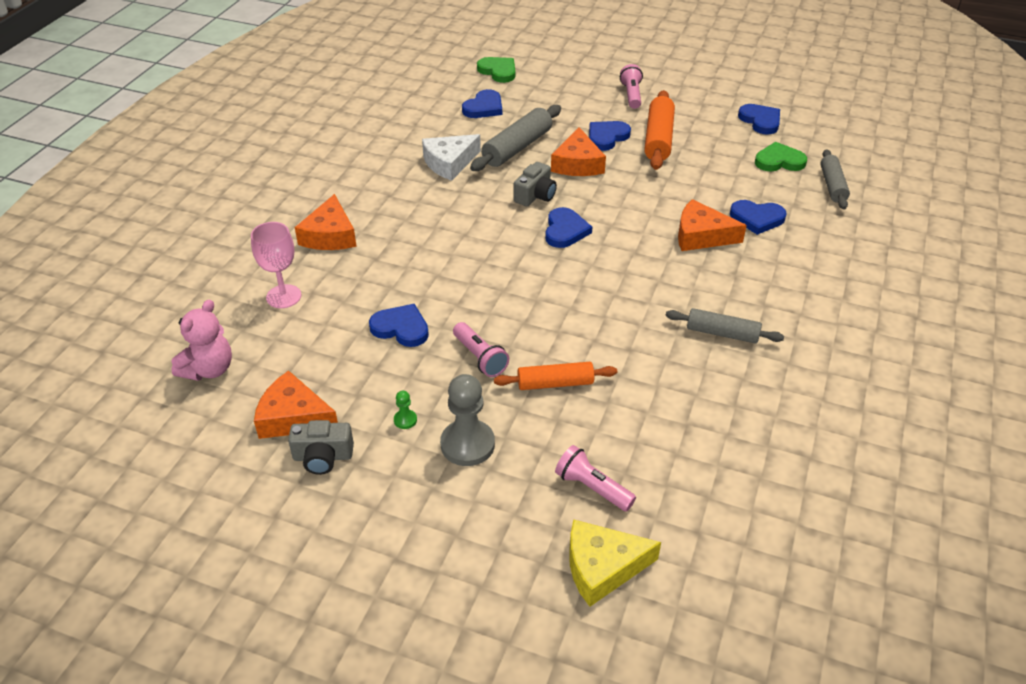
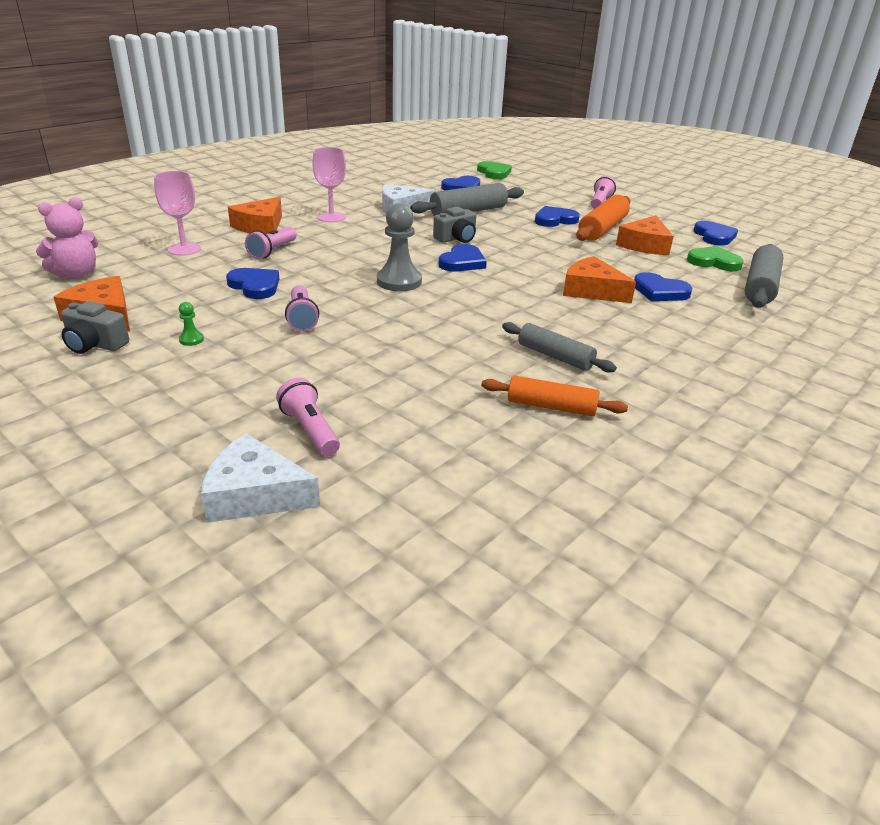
camera: 20 degrees right, 10 degrees down
(375, 271) = (272, 251): none -> pink flashlight
(390, 198) = (331, 217): none -> pink goblet
(467, 444) = (226, 369): grey pawn -> grey pawn (399, 281)
(555, 383) = (352, 350): orange rolling pin -> orange rolling pin (551, 406)
(577, 164) = (513, 229): orange cheese -> orange cheese (645, 245)
(602, 567) = (254, 494): yellow cheese -> white cheese
(832, 185) = (760, 287): grey rolling pin -> grey rolling pin, size x1.50

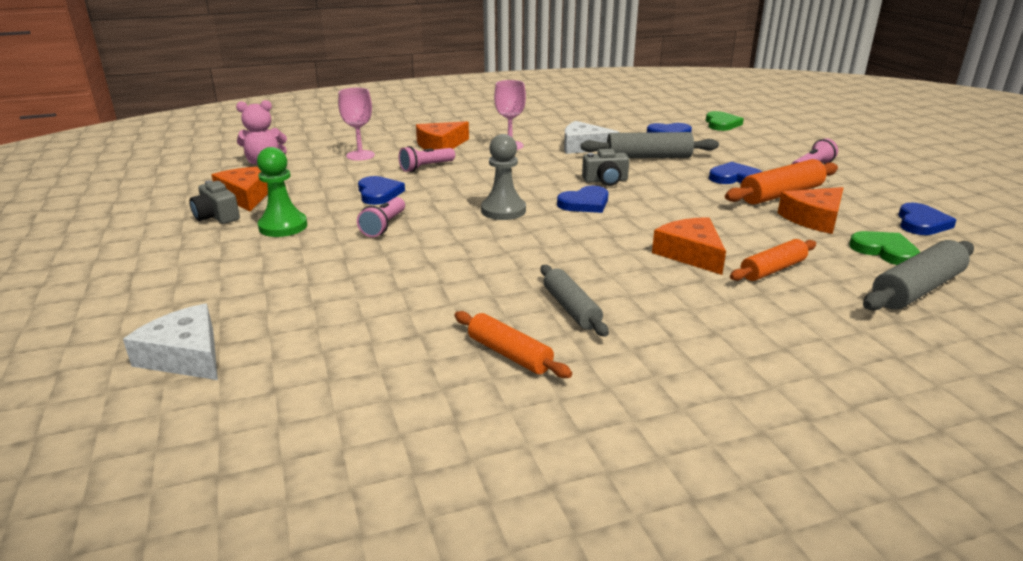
camera: 30 degrees right, 5 degrees down
(191, 340) = (283, 226): green pawn -> green pawn, size x2.28
(310, 430) = (282, 318): pink flashlight -> none
(660, 291) = (772, 269): blue heart -> orange rolling pin

